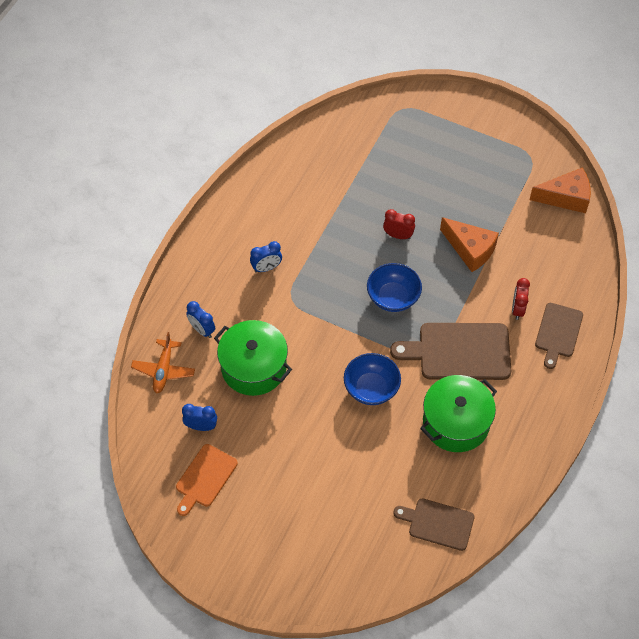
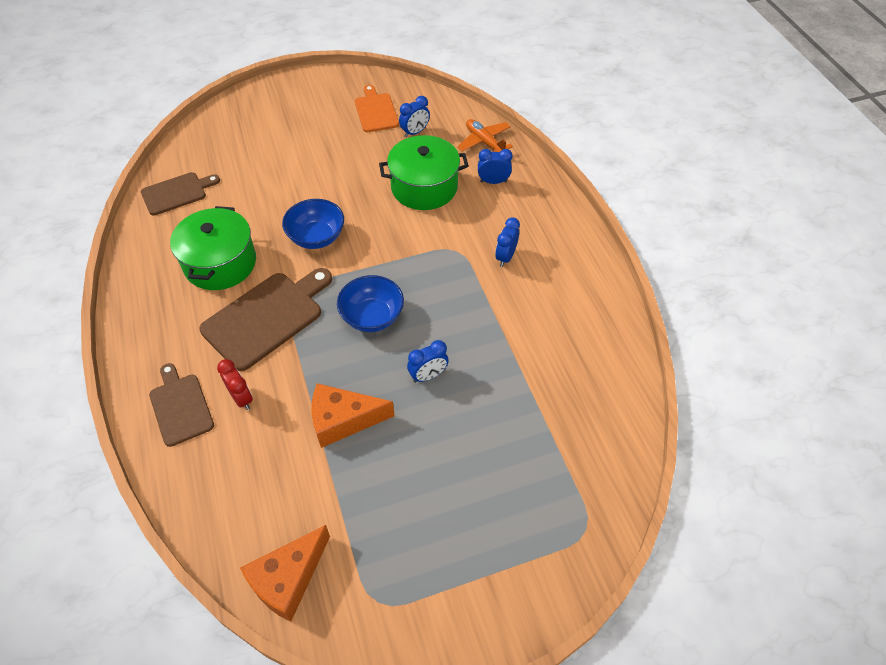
camera: 135 degrees right, 5 degrees down
(398, 235) = (428, 375): red clock -> blue clock

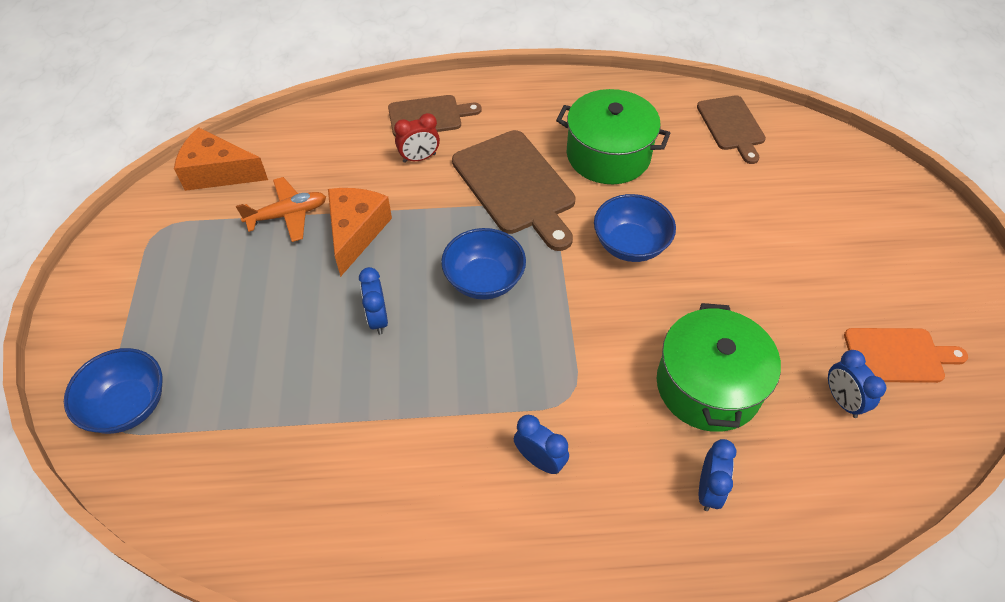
camera: 105 degrees right, 0 degrees up
(288, 579) = (218, 172): orange cheese -> orange cheese turned 45 degrees counterclockwise
(484, 142) = (812, 504): orange plane -> orange plane (287, 215)
(566, 526) = (128, 406): none -> blue bowl

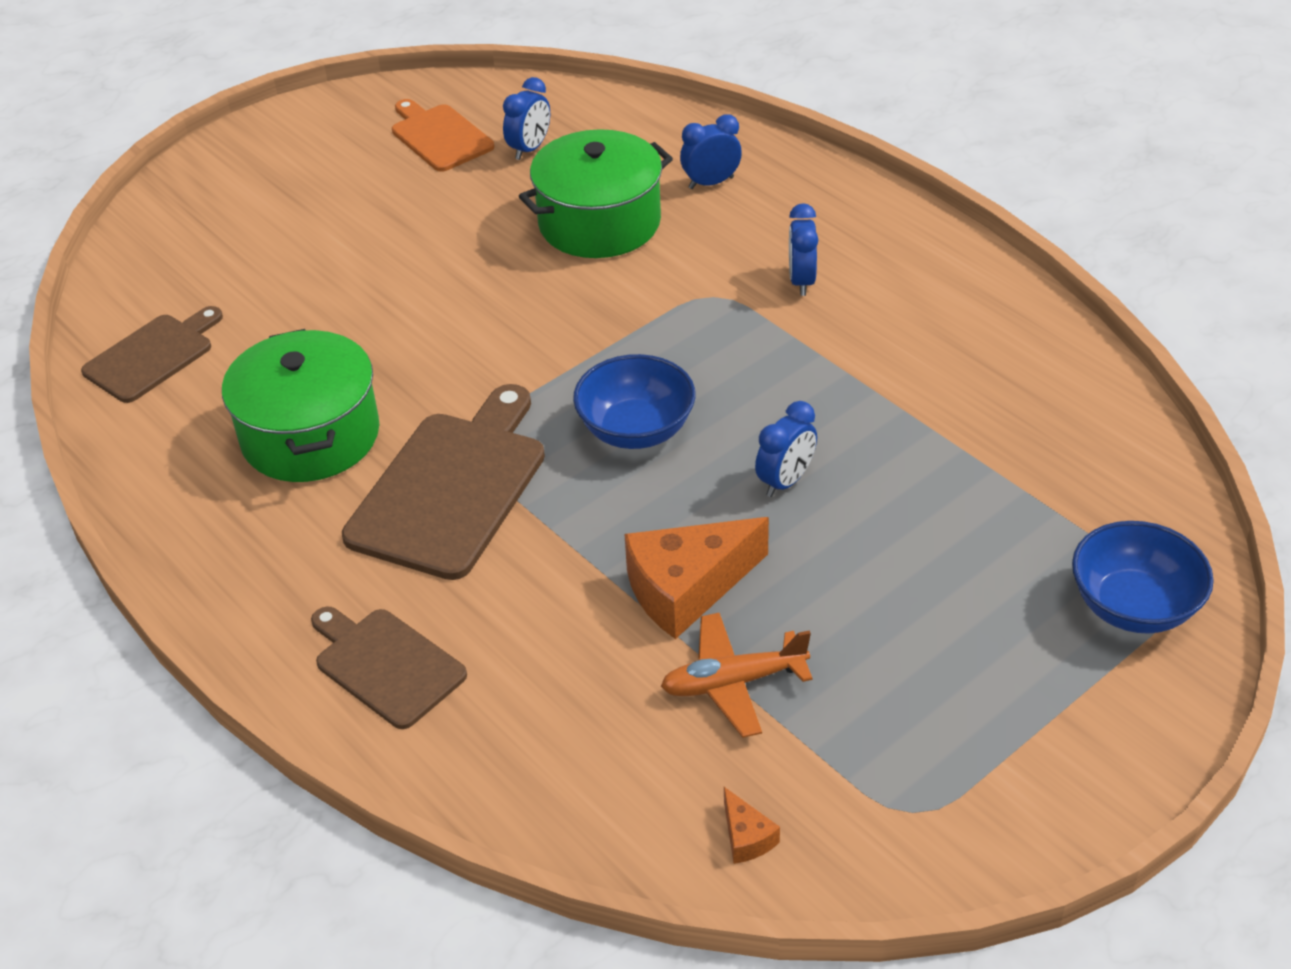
camera: 125 degrees left, 10 degrees down
(218, 172) = (746, 837): orange cheese -> orange cheese, size x0.45
(287, 215) = (733, 683): orange plane -> orange plane turned 45 degrees counterclockwise
(419, 158) = (488, 616): red clock -> none
(630, 245) = (460, 347): blue bowl -> none

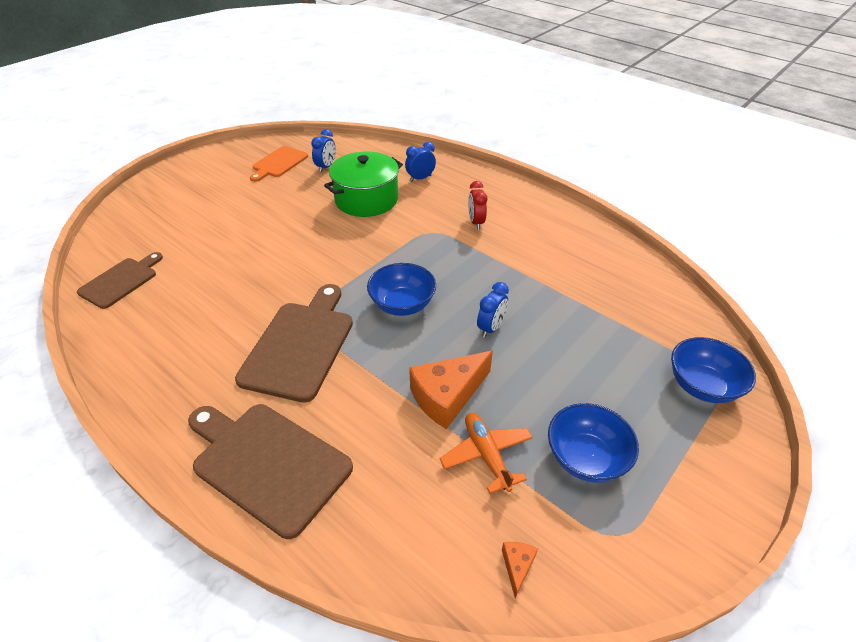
camera: 10 degrees left, 0 degrees up
(310, 435) = (214, 320): green pot -> none
(385, 665) = (267, 463): brown cutting board -> brown cutting board, size x1.62
(439, 136) = (279, 163): orange cutting board -> orange cutting board turned 105 degrees counterclockwise
(733, 683) = (486, 455): orange plane -> orange plane turned 90 degrees clockwise
(746, 837) = (517, 566): orange cheese -> orange cheese turned 135 degrees counterclockwise
(801, 281) = (476, 222): blue clock -> red clock
(894, 700) = (586, 458): none -> blue bowl

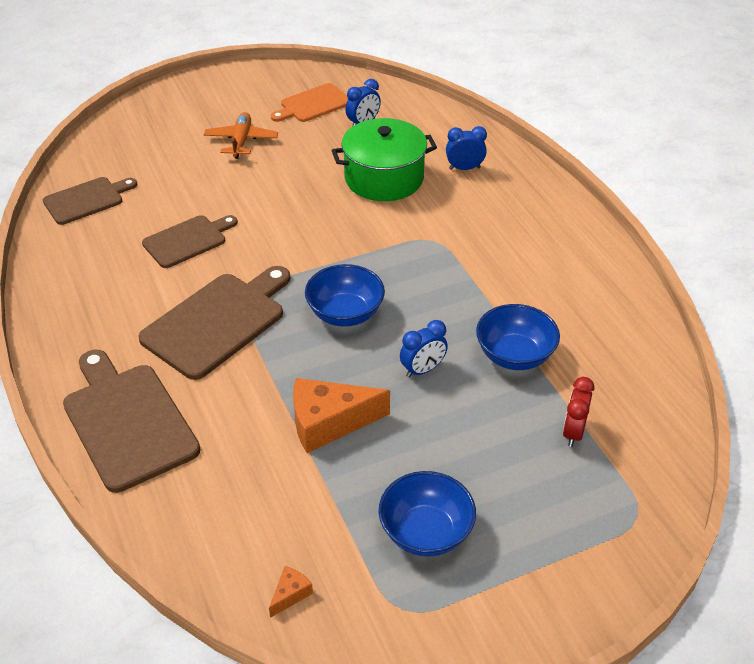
camera: 25 degrees right, 0 degrees up
(234, 287) = (188, 240): none -> brown cutting board
(476, 222) = (493, 243): red clock -> red clock (573, 432)
(486, 455) = (329, 491): orange plane -> orange plane (241, 141)
(702, 386) = (613, 513): blue bowl -> blue bowl (514, 355)

